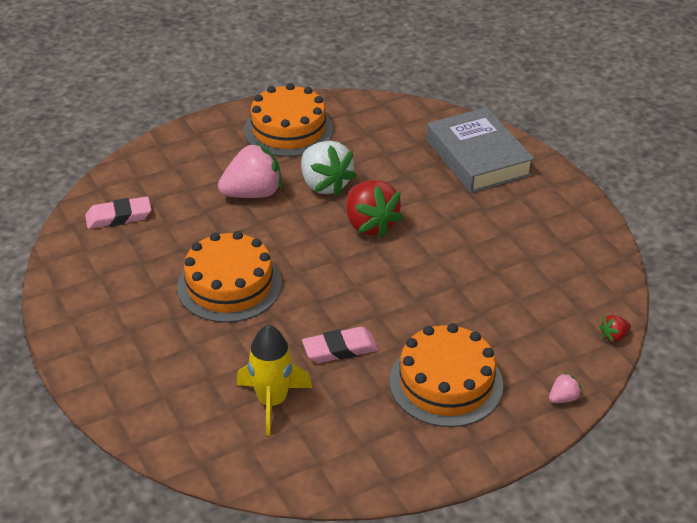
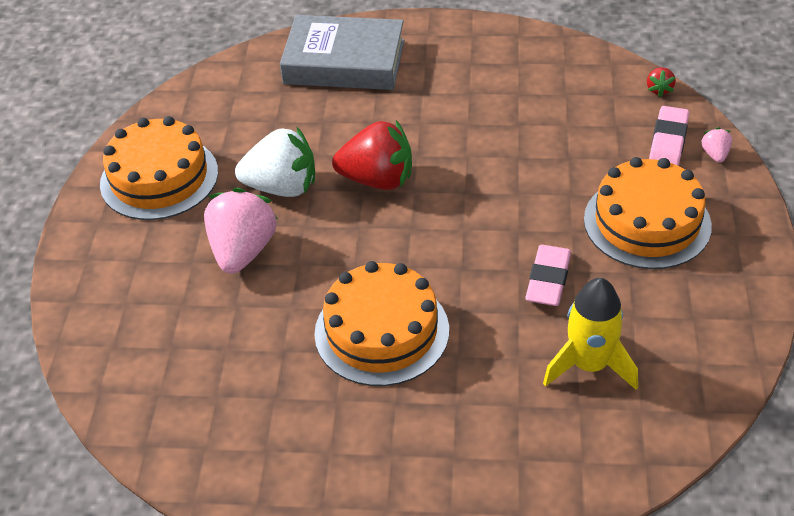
camera: 55 degrees left, 5 degrees up
(119, 217) = (173, 390): pink eraser -> pink eraser (668, 142)

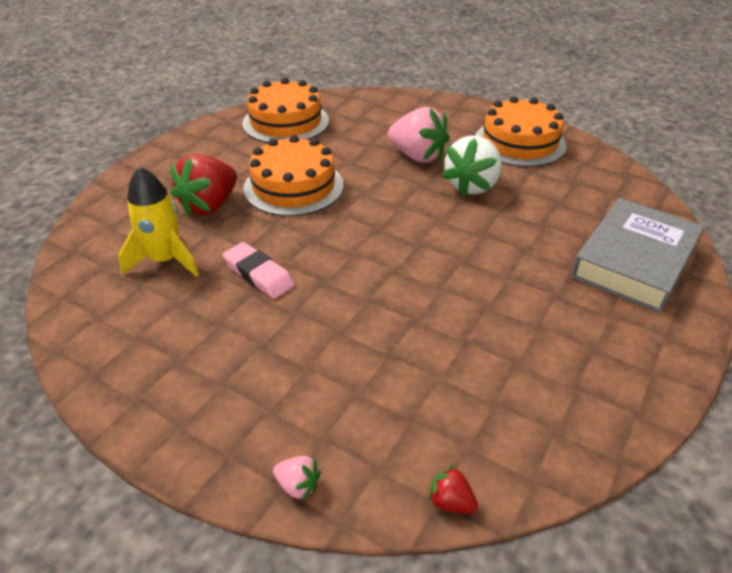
camera: 115 degrees right, 5 degrees down
(377, 180) = (446, 230): red strawberry -> red strawberry (210, 205)
(647, 222) = (258, 366): orange cake -> orange cake (286, 122)
(668, 142) = (351, 451): pink eraser -> none

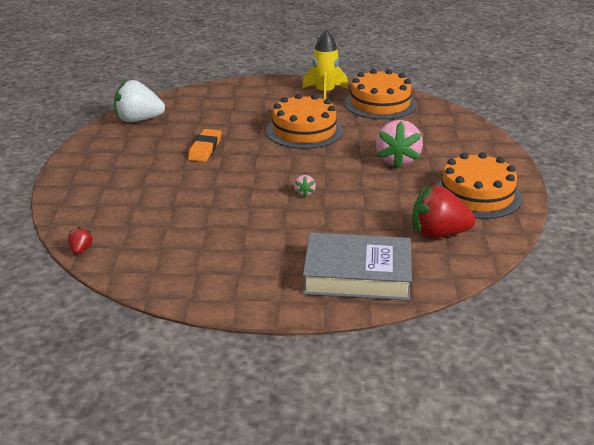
camera: 60 degrees right, 10 degrees down
(165, 260) = (191, 121): yellow rocket -> yellow rocket (325, 93)
(210, 205) = (254, 114): red strawberry -> red strawberry (438, 234)
(258, 274) = (205, 149): pink eraser -> orange eraser
(298, 485) = (64, 207): pink strawberry -> pink strawberry (304, 193)
(472, 186) = (383, 190): white strawberry -> white strawberry (138, 120)

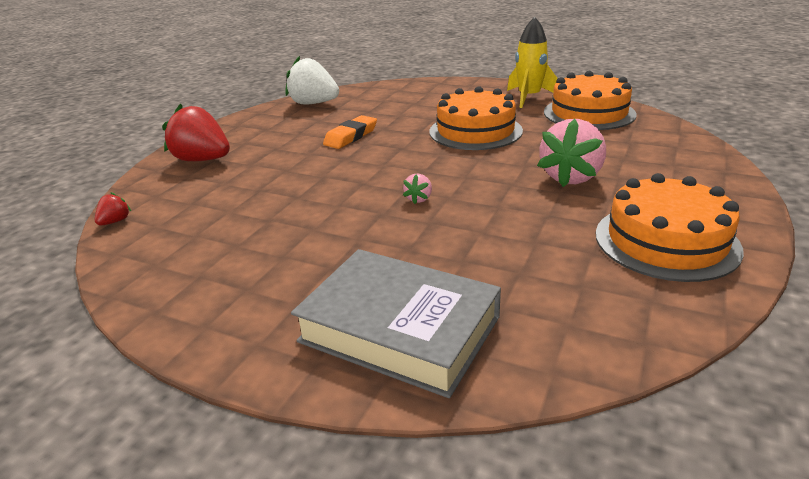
camera: 25 degrees right, 0 degrees up
(438, 234) = (570, 289): red strawberry -> red strawberry (203, 160)

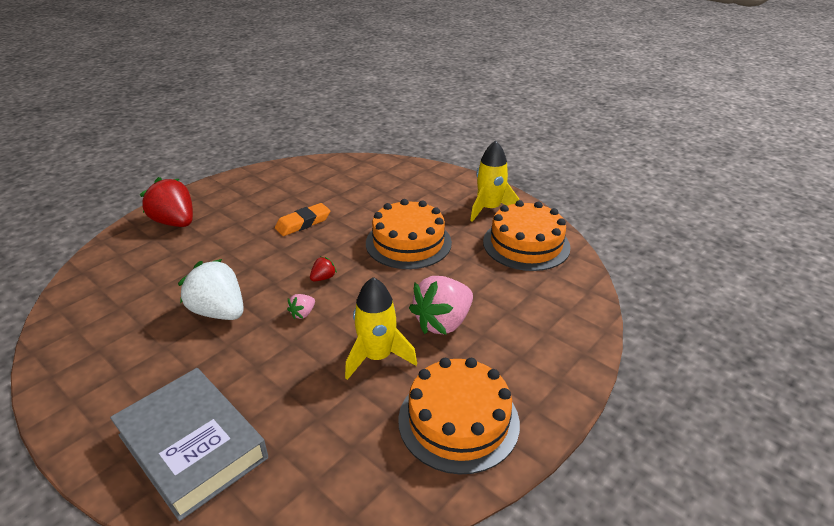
camera: 15 degrees right, 5 degrees up
(115, 221) = (76, 276): red strawberry -> red strawberry (323, 278)
(313, 103) = (302, 172): white strawberry -> white strawberry (219, 312)
(532, 214) = (377, 357): none -> yellow rocket

